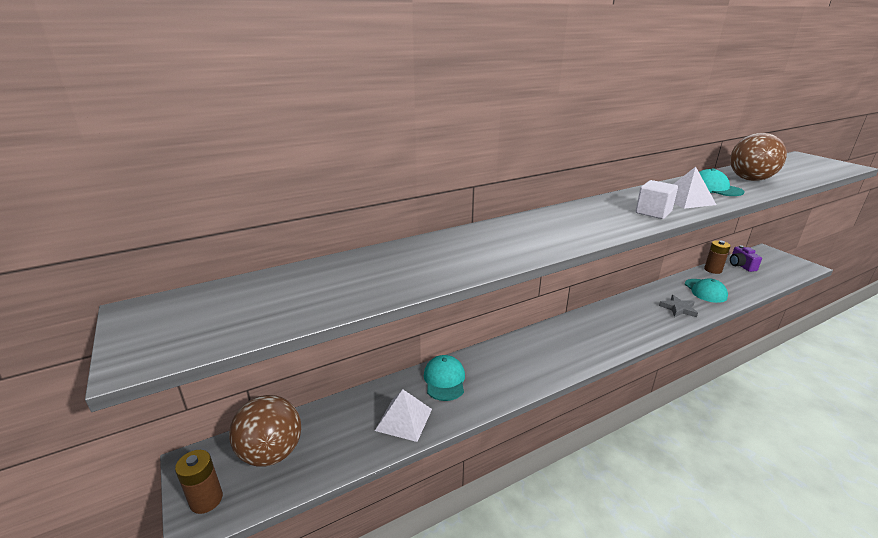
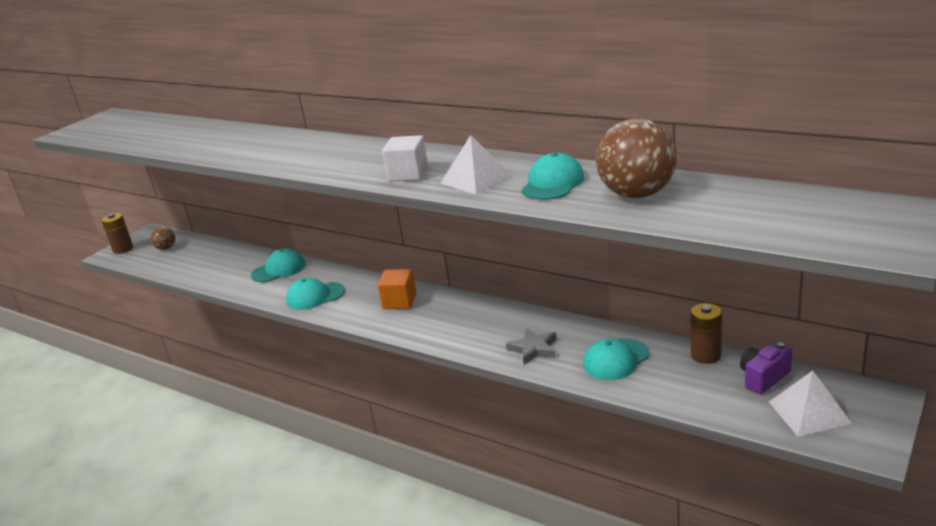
camera: 65 degrees right, 0 degrees up
(271, 453) = (166, 248): brown ball -> brown ball, size x0.49
(404, 419) = (221, 273): white pyramid -> white pyramid (809, 412)
(522, 372) = (315, 296): none -> turquoise cap
(572, 336) = (399, 301): none -> orange cube

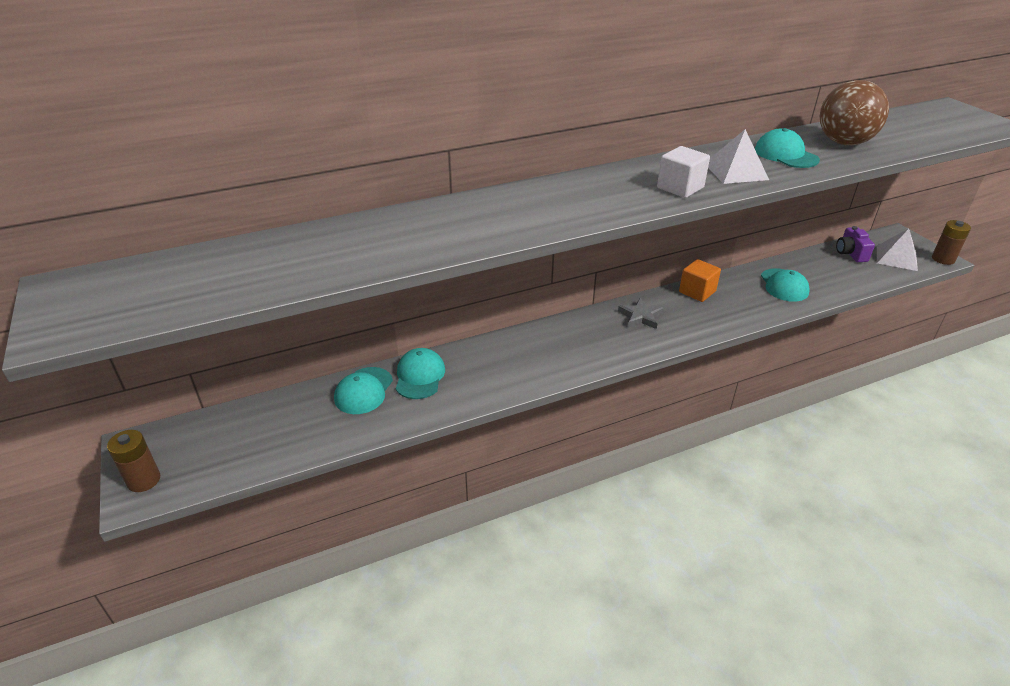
camera: 60 degrees left, 10 degrees up
(166, 248) = (215, 441): brown ball -> none
(315, 296) = (513, 373): turquoise cap -> turquoise cap (363, 391)
(399, 301) = (588, 334): orange cube -> orange cube (697, 292)
(533, 349) = (737, 307): grey star -> grey star (640, 316)
(705, 355) = (809, 257): brown battery -> brown battery (943, 259)

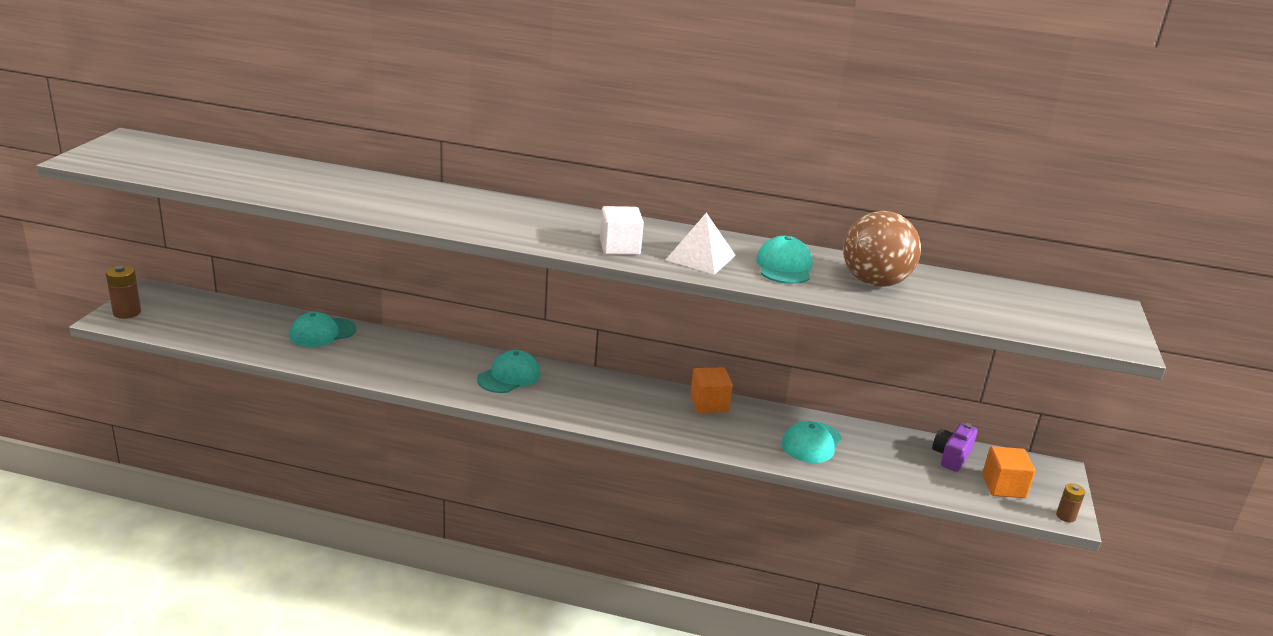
camera: 35 degrees right, 10 degrees down
(419, 376) = (373, 344): turquoise cap -> turquoise cap (509, 376)
(640, 316) = (618, 394): grey star -> none
(896, 258) = (1003, 486): white pyramid -> orange cube
(943, 259) = (1065, 516): brown battery -> brown battery, size x0.62

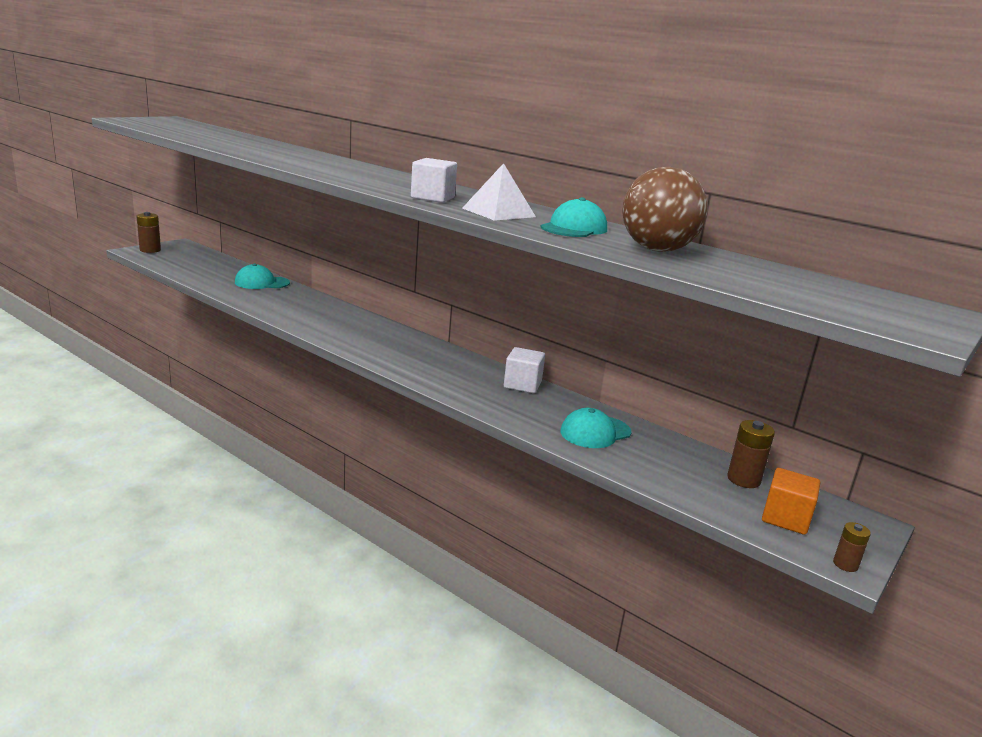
camera: 25 degrees right, 5 degrees down
(509, 376) = (368, 332): turquoise cap -> none
(709, 404) = (522, 385): orange cube -> white cube
(951, 457) = (743, 479): purple camera -> brown battery

